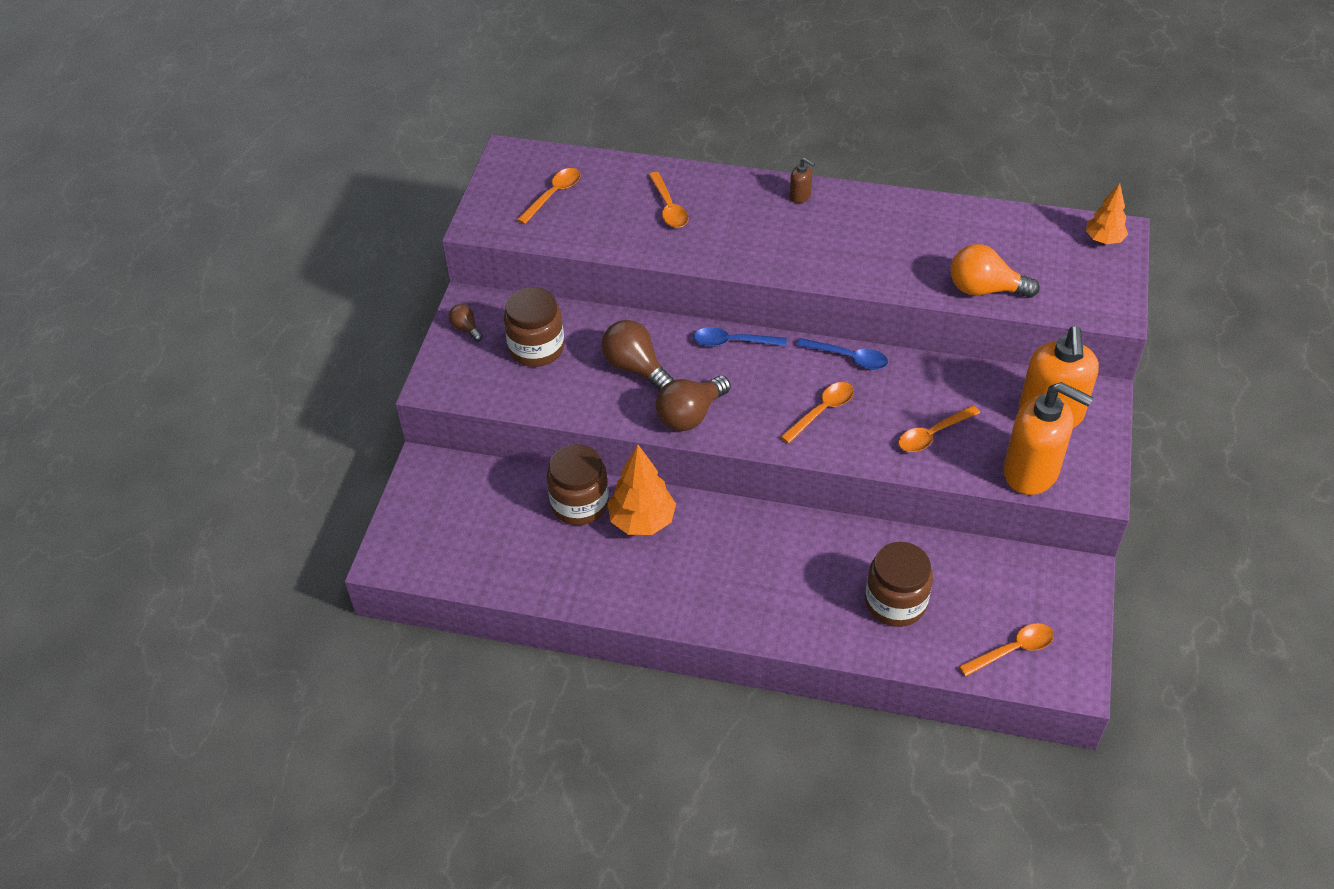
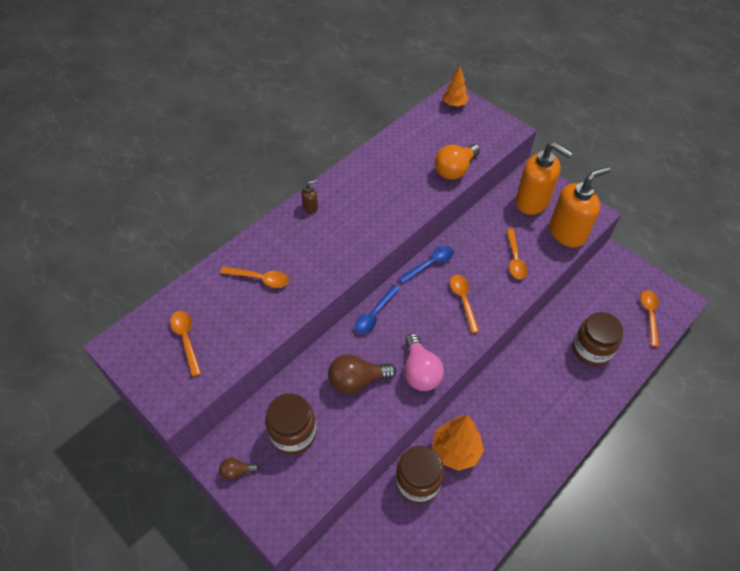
camera: 60 degrees left, 5 degrees up
(690, 415) = (420, 372): brown light bulb -> pink light bulb

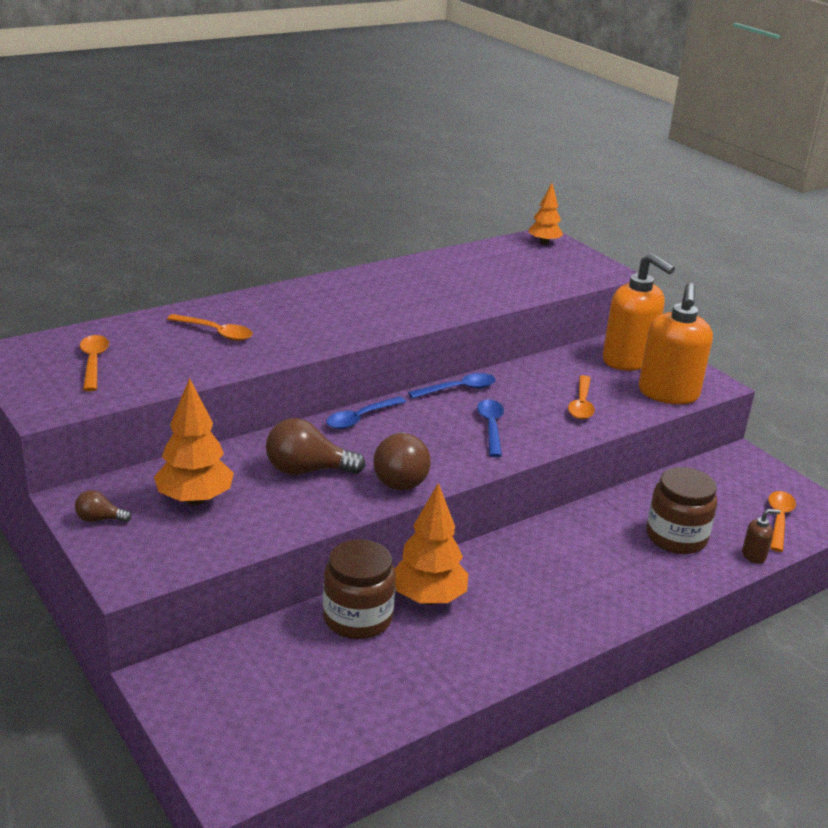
camera: 10 degrees right, 25 degrees down
(293, 433) = (195, 500): brown jar -> orange tree
(310, 207) = (312, 290): brown soap dispenser -> brown soap dispenser (754, 555)
(420, 372) = (400, 478): pink light bulb -> brown light bulb
(455, 170) = (520, 291): orange light bulb -> none
(463, 300) = (491, 427): orange spoon -> blue spoon
(567, 232) = (668, 394): orange soap dispenser -> orange soap dispenser turned 120 degrees clockwise

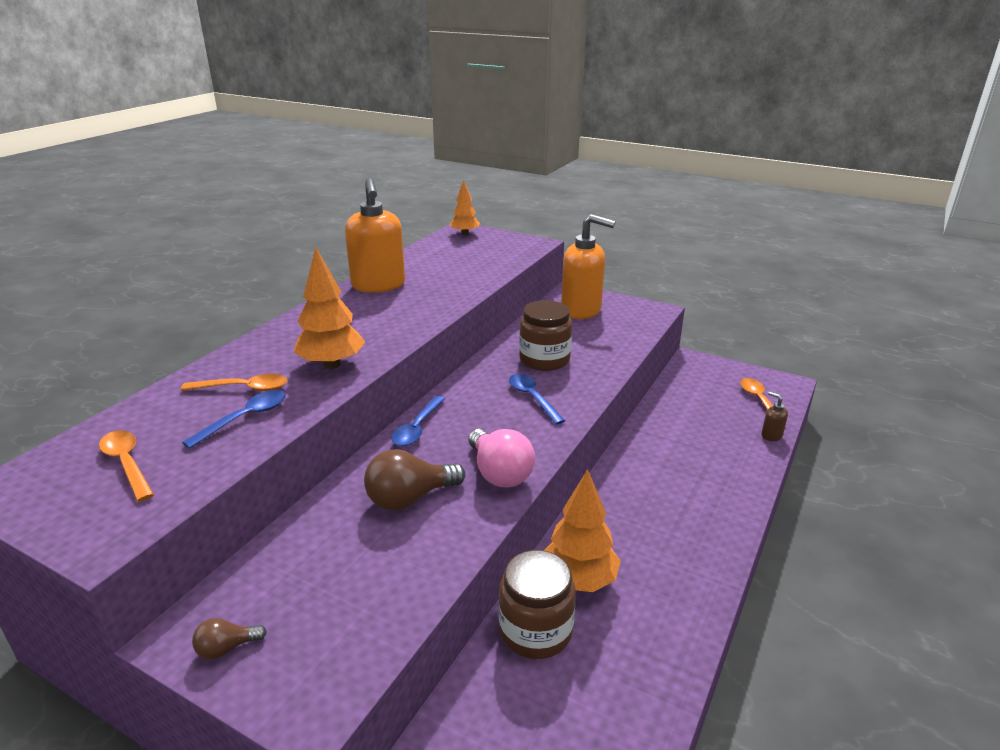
camera: 25 degrees left, 0 degrees up
(195, 500) = (320, 577): orange tree -> orange tree (332, 364)
(400, 478) = (499, 473): brown light bulb -> pink light bulb
(458, 389) = (477, 373): blue spoon -> blue spoon (245, 418)
(581, 404) = (582, 355): orange spoon -> none
(668, 394) = (633, 327): orange soap dispenser -> orange soap dispenser (378, 285)
(676, 537) = (709, 441): brown jar -> brown jar (544, 359)
(754, 555) = (771, 435): brown soap dispenser -> brown soap dispenser turned 90 degrees counterclockwise

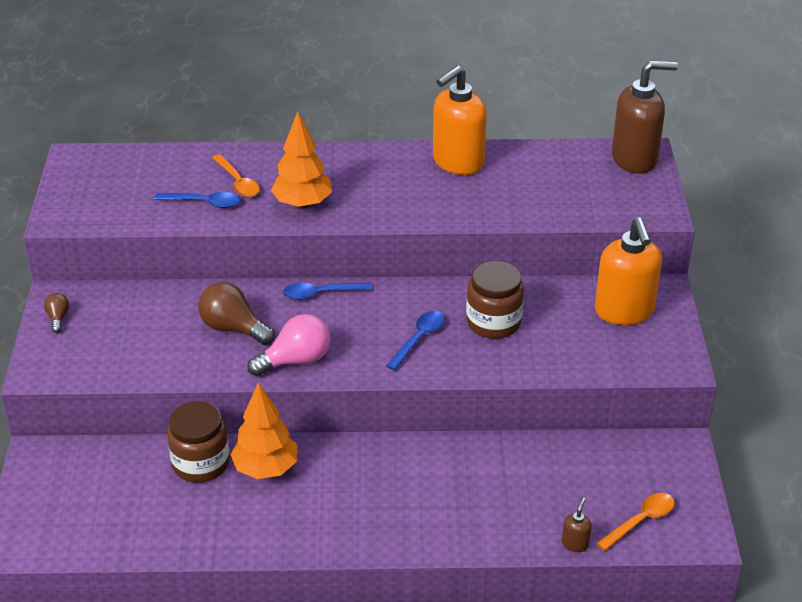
camera: 60 degrees right, 10 degrees up
(127, 464) = (124, 185): orange spoon -> none
(226, 648) = (58, 318): brown light bulb -> brown light bulb turned 45 degrees clockwise
(465, 234) = (635, 159): orange tree -> brown soap dispenser
(499, 473) = (296, 360): pink light bulb -> pink light bulb turned 150 degrees counterclockwise

